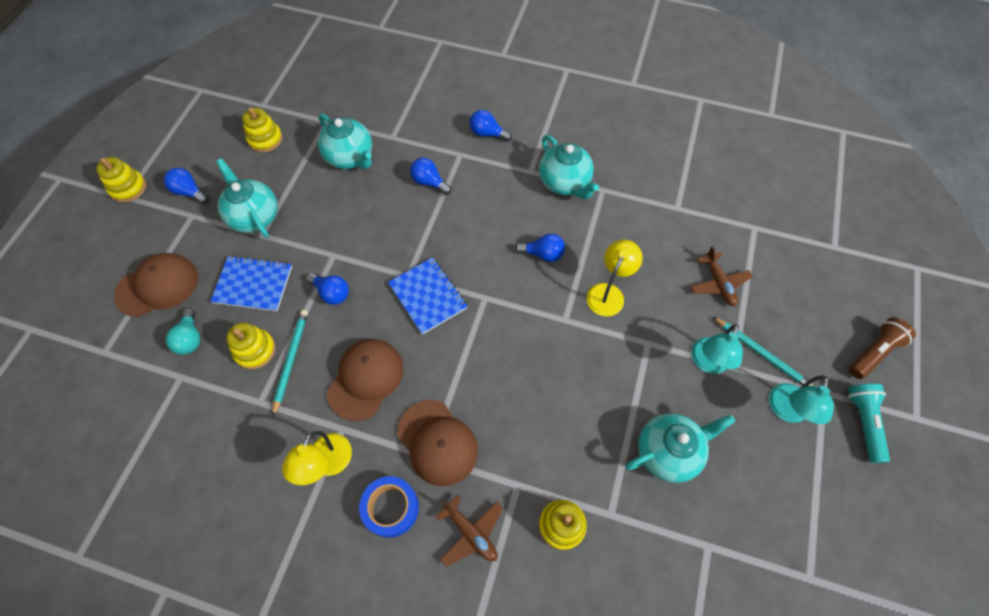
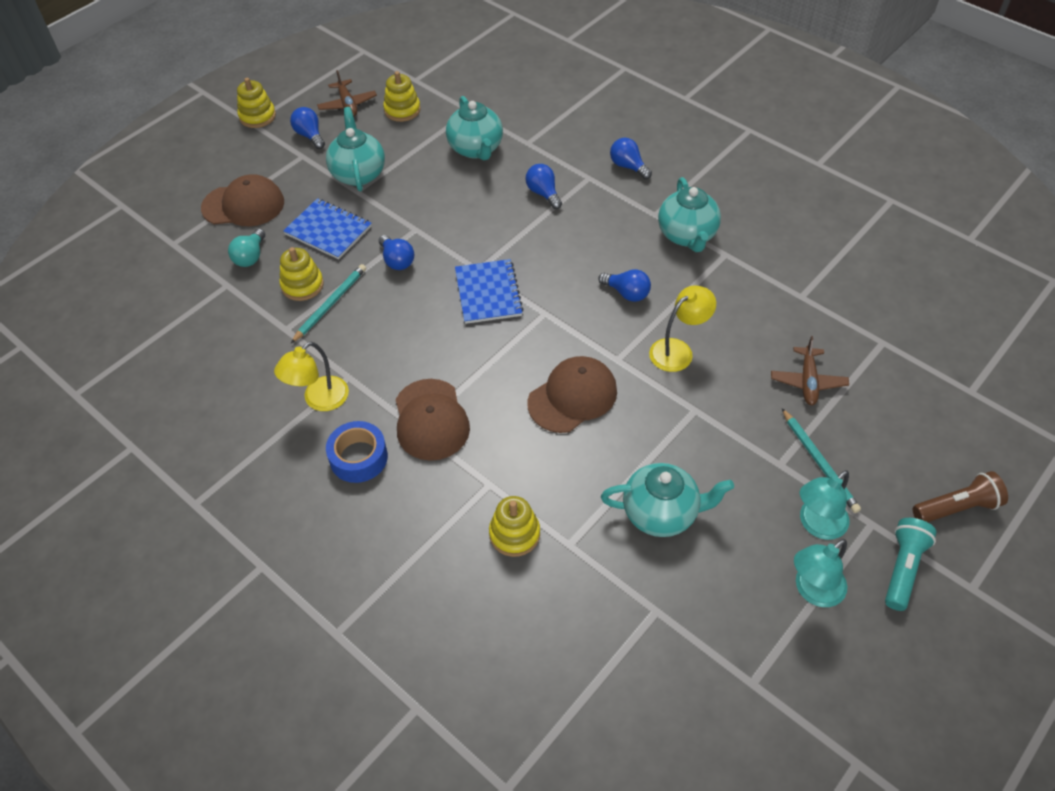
camera: 25 degrees right, 10 degrees down
(366, 379) = (391, 343): brown cap -> brown cap (572, 397)
(471, 533) = (422, 506): brown plane -> brown plane (347, 104)
(707, 363) = (751, 450): turquoise lamp -> turquoise lamp (812, 591)

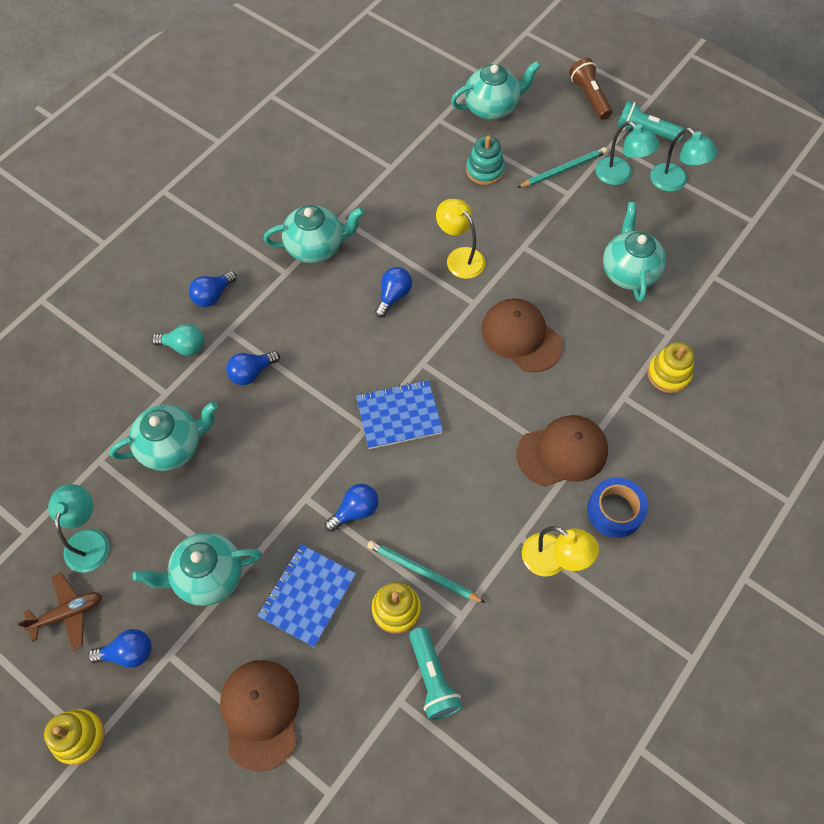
camera: 95 degrees left, 10 degrees up
(238, 306) = (432, 678): none -> turquoise flashlight
(250, 257) = (352, 682): turquoise light bulb -> turquoise light bulb (184, 346)
(310, 135) = (128, 653): blue light bulb -> blue light bulb turned 150 degrees counterclockwise
(402, 110) = (89, 540): yellow stacking toy -> turquoise lamp
(808, 381) = (484, 170): brown plane -> turquoise stacking toy
(913, 396) = (492, 108): none -> turquoise teapot

